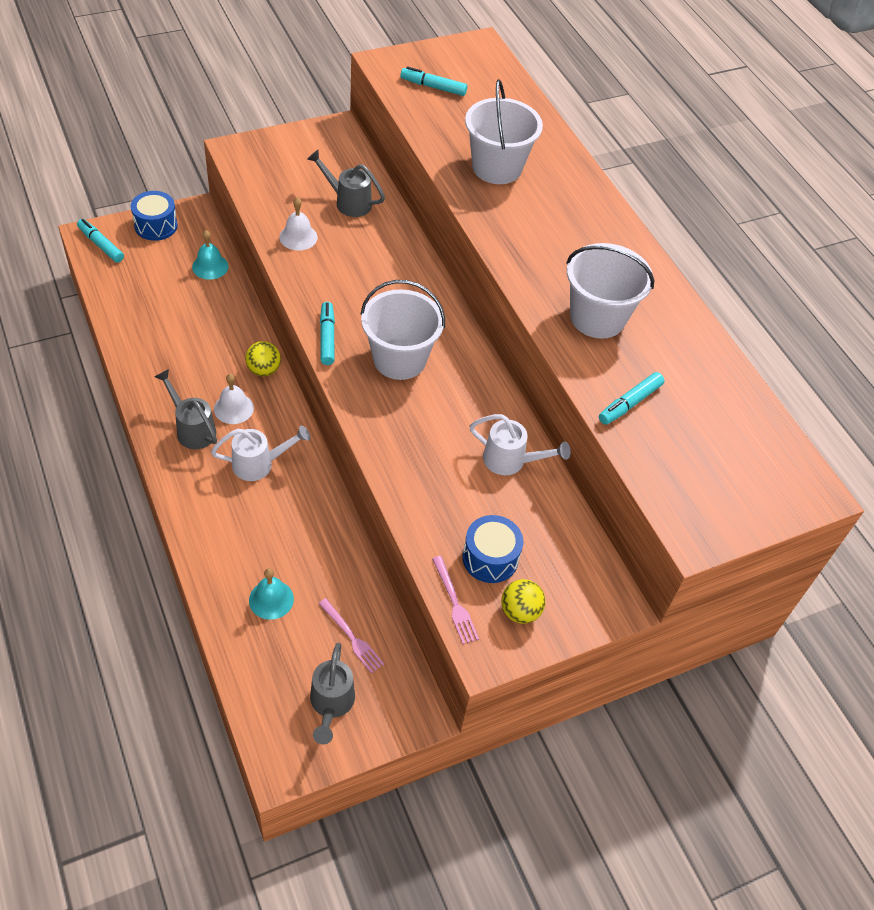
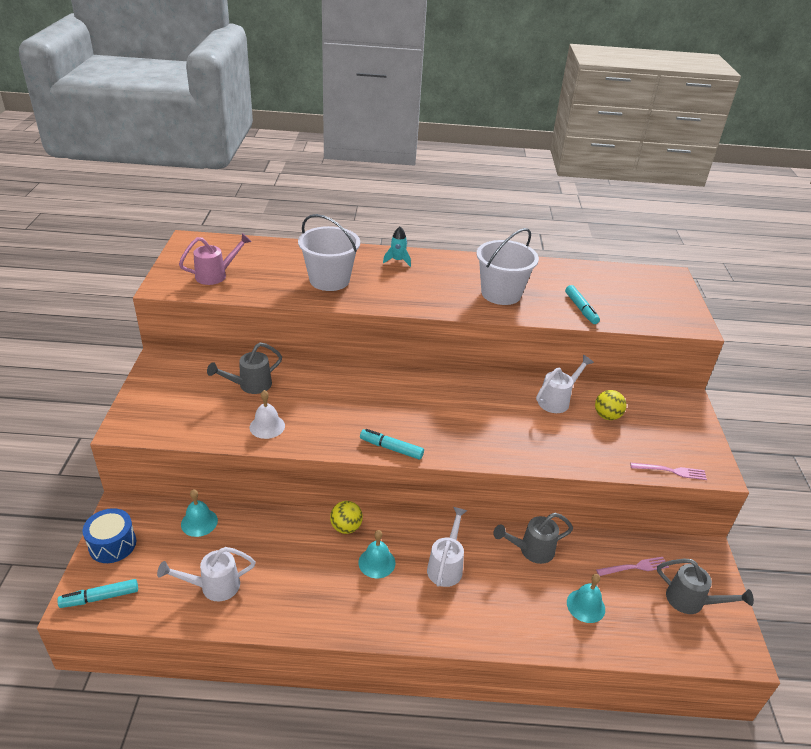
camera: 60 degrees left, 15 degrees down
(146, 306) = (213, 586): none -> white watering can
(192, 428) = (383, 600): grey watering can -> grey watering can (531, 550)
(233, 408) = (376, 562): white bell -> turquoise bell
(399, 359) = (436, 418): white bucket -> none
(433, 87) = (216, 275): turquoise marker -> pink watering can
(490, 558) = (637, 440): blue drum -> none
(520, 611) = (684, 443): yellow ball -> yellow ball (607, 416)
(588, 207) = (397, 260): none -> turquoise rocket

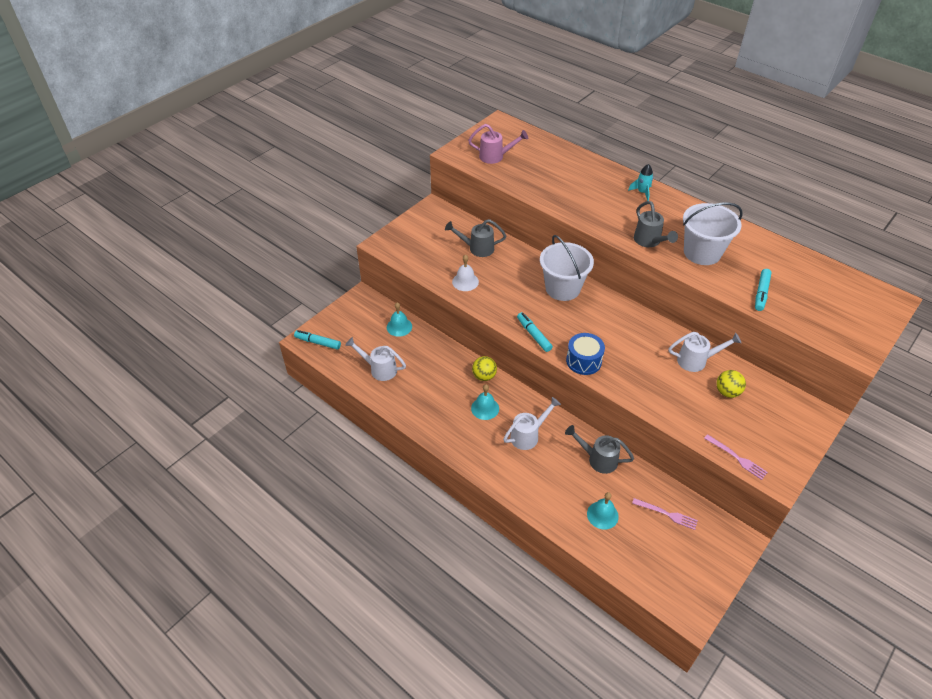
camera: 40 degrees right, 10 degrees up
(112, 544) = (344, 315): blue drum -> blue drum (583, 361)
(329, 280) = (573, 189): white bucket -> white bucket (562, 288)
(691, 601) = (688, 561): grey watering can -> grey watering can (649, 241)

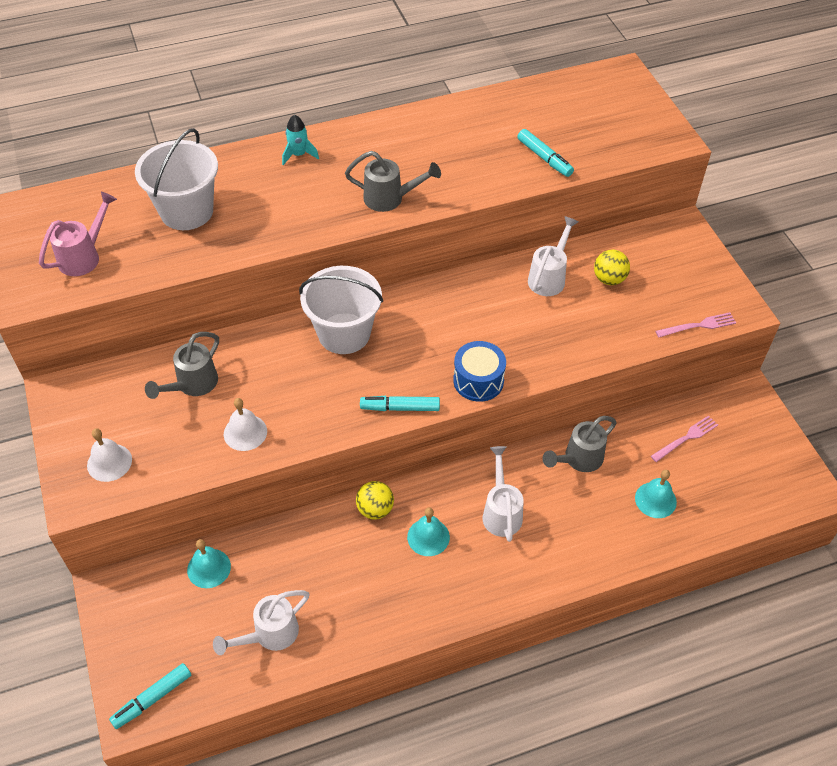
camera: 60 degrees left, 5 degrees up
(409, 244) = (109, 462): none -> white bell
(702, 252) = (445, 166): white bucket -> white bucket (187, 211)

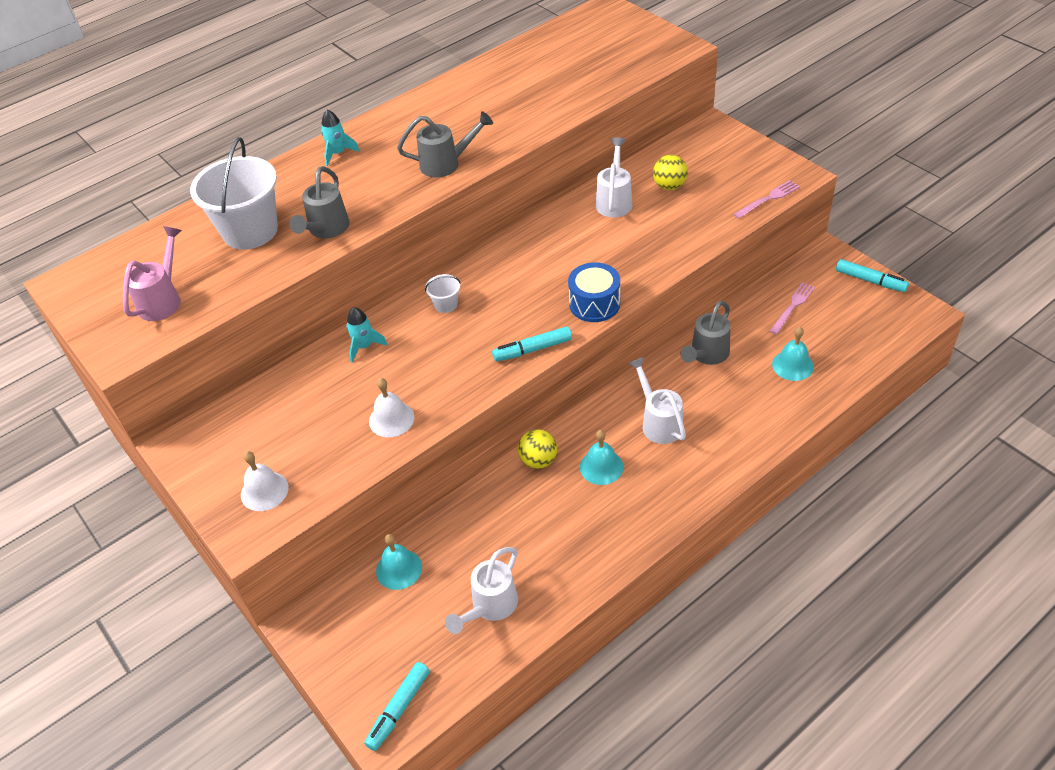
camera: 15 degrees left, 5 degrees down
(192, 385) = (316, 395): grey watering can -> grey watering can (326, 230)
(254, 351) = (364, 346): none -> turquoise rocket
(344, 333) = (446, 304): white bucket -> white bucket, size x0.43
(544, 158) = (573, 92): turquoise marker -> turquoise marker (870, 281)

